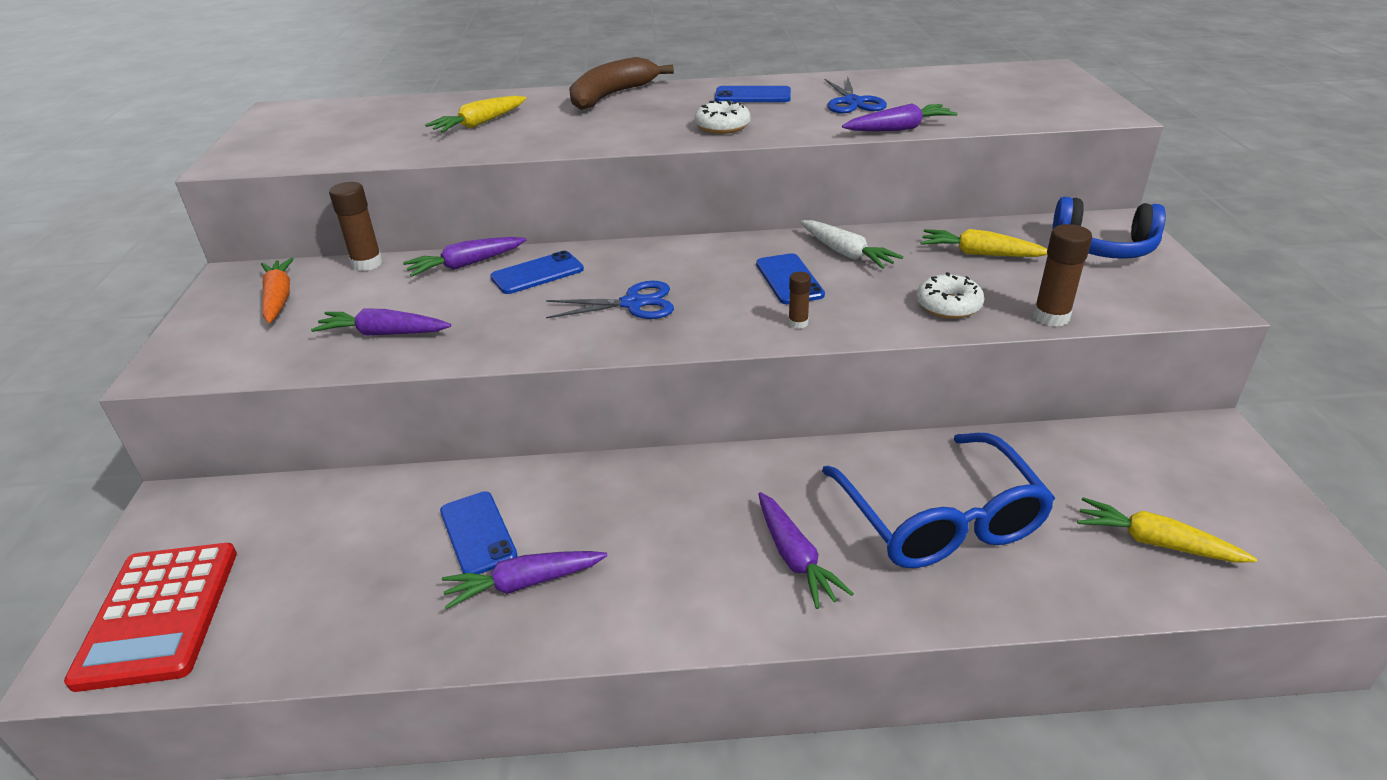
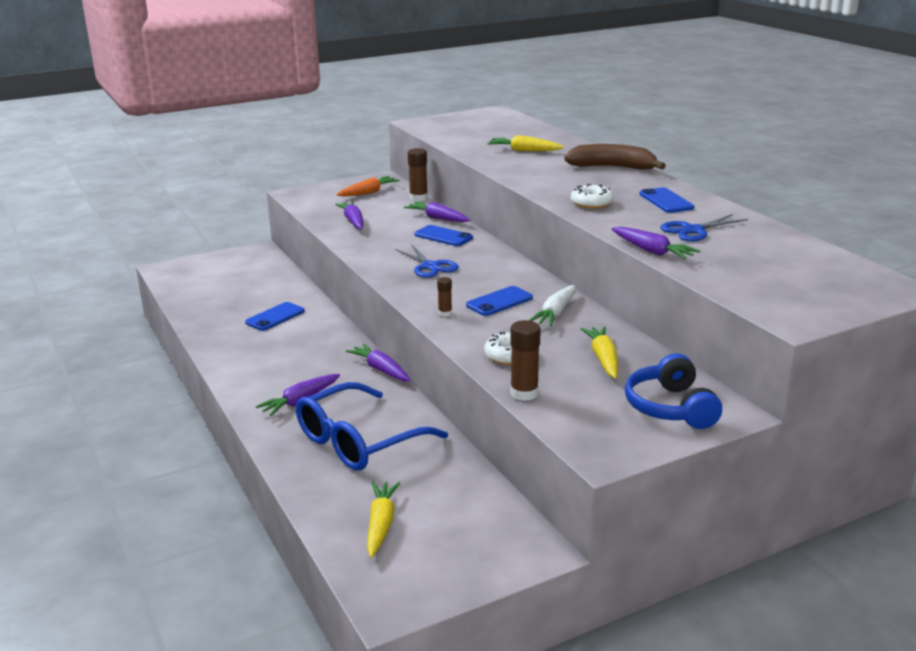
camera: 65 degrees right, 10 degrees down
(159, 615) = (195, 272): red calculator -> none
(524, 584) = (246, 337): purple carrot -> purple carrot (380, 369)

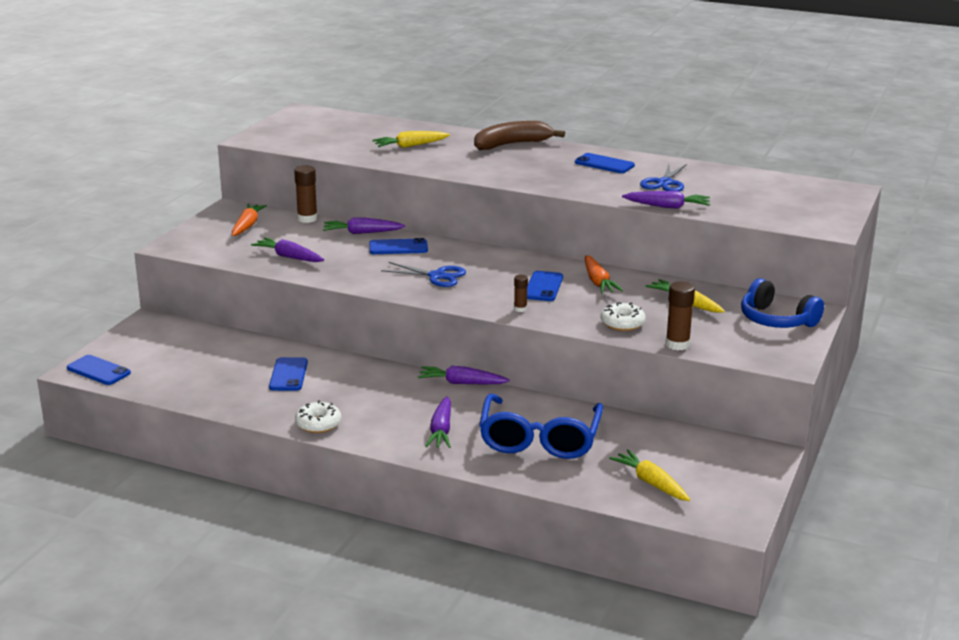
camera: 40 degrees left, 0 degrees up
(174, 272) = (98, 370): none -> blue phone
(555, 313) = (598, 282): white carrot -> orange carrot
(591, 203) = (556, 180): white donut -> white donut (318, 424)

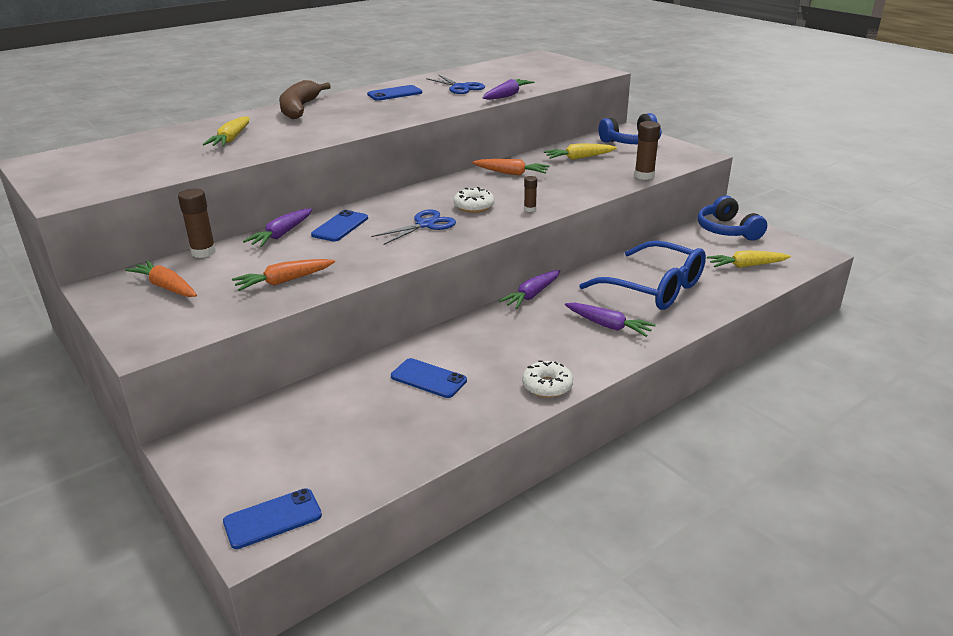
camera: 60 degrees left, 5 degrees up
(289, 257) = (284, 281): purple carrot -> orange carrot
(543, 287) = (497, 192): blue phone -> none
(622, 323) = (593, 183): white donut -> white donut (474, 206)
(734, 458) = (727, 230): none -> blue headphones

